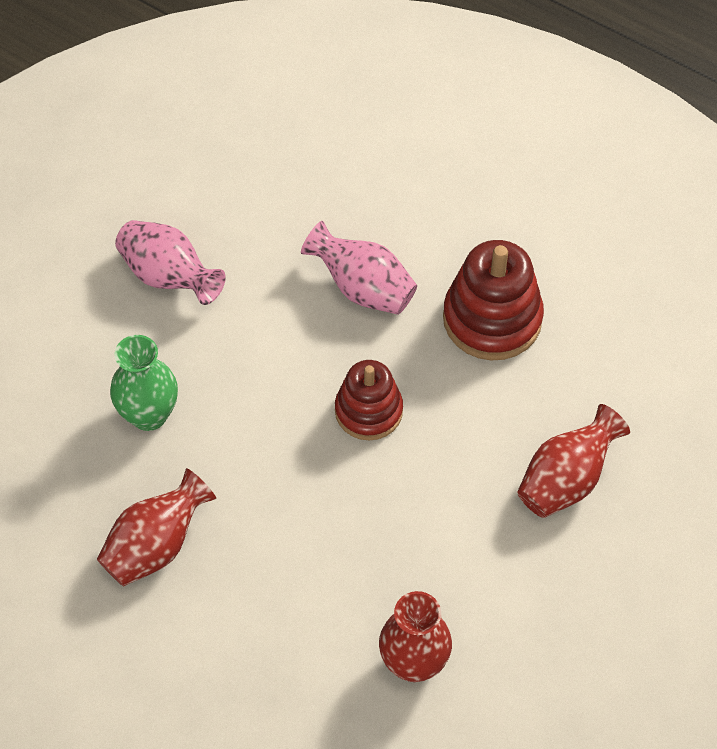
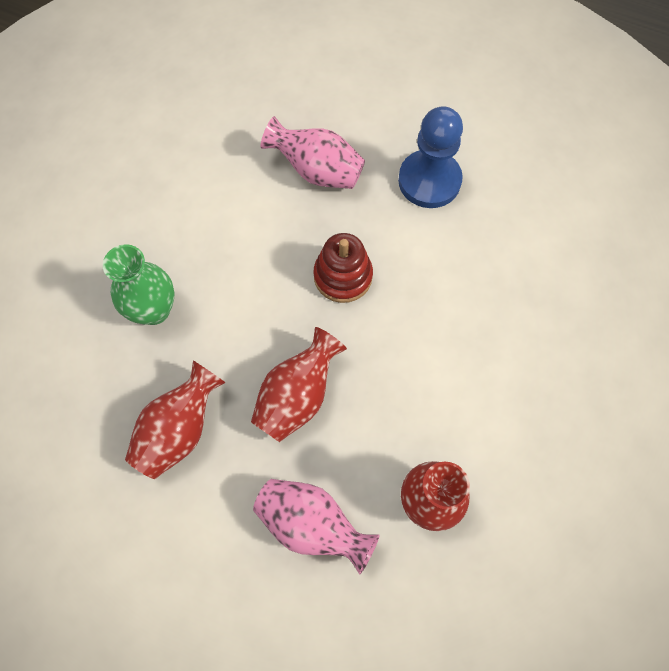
camera: 10 degrees left, 10 degrees up
(169, 277) = (152, 186): pink vase -> pink vase (312, 525)
(492, 319) = (429, 181): red stacking toy -> blue pawn
(566, 480) = (521, 310): red vase -> red vase (297, 396)

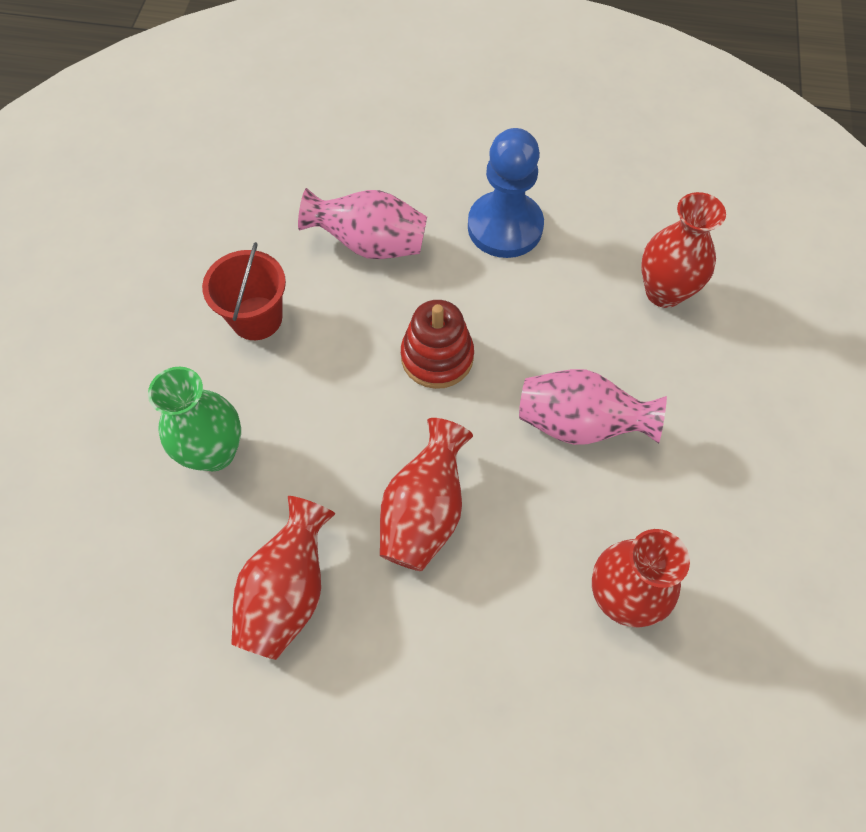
camera: 15 degrees left, 5 degrees down
(213, 211) = (256, 318): none -> red bucket
(312, 525) = (490, 664): pink vase -> pink vase (579, 424)
(543, 266) = (664, 292): none -> red vase

